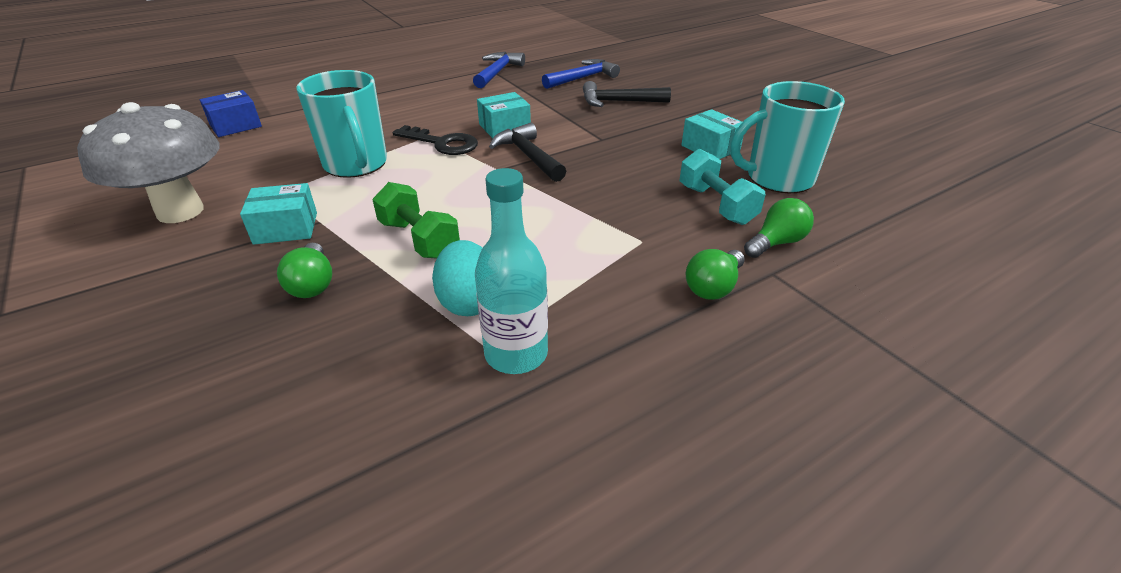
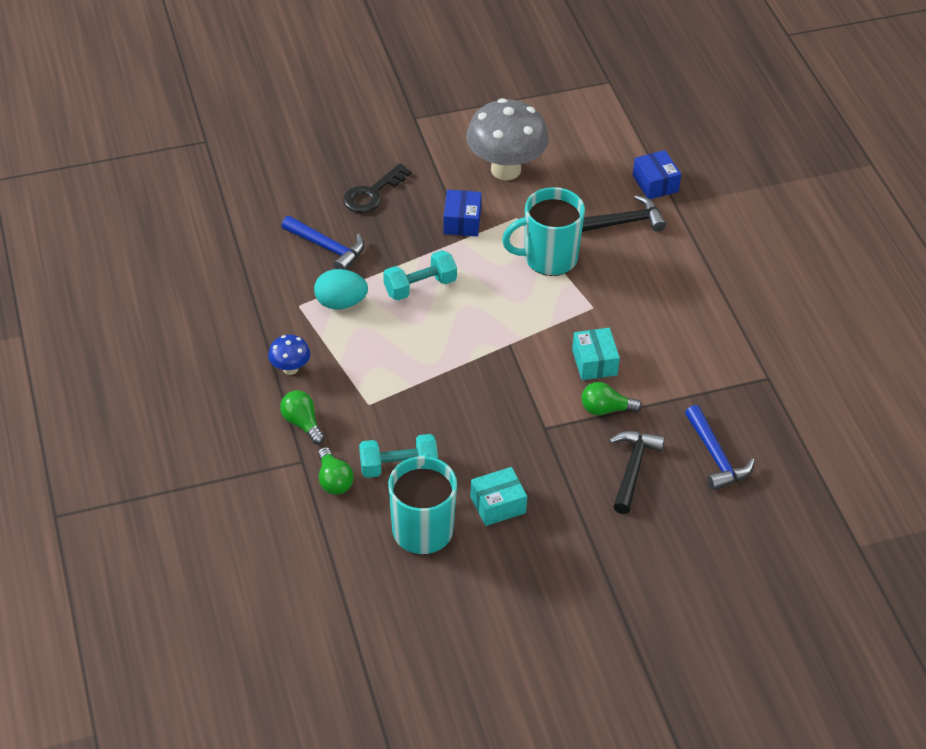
camera: 105 degrees right, 10 degrees up
(286, 228) = (462, 222): turquoise box -> blue box
(312, 284) = (390, 236): green light bulb -> green light bulb (605, 409)
(419, 239) = (420, 286): green dumbbell -> turquoise dumbbell
(442, 143) = (573, 314): black key -> black key (372, 194)
(497, 72) = (755, 382): blue hammer -> blue hammer (327, 248)
(516, 354) = (287, 316): turquoise bottle -> none
(528, 156) = (527, 368): black hammer -> black hammer (624, 222)
(624, 322) = (290, 369): none -> blue mushroom

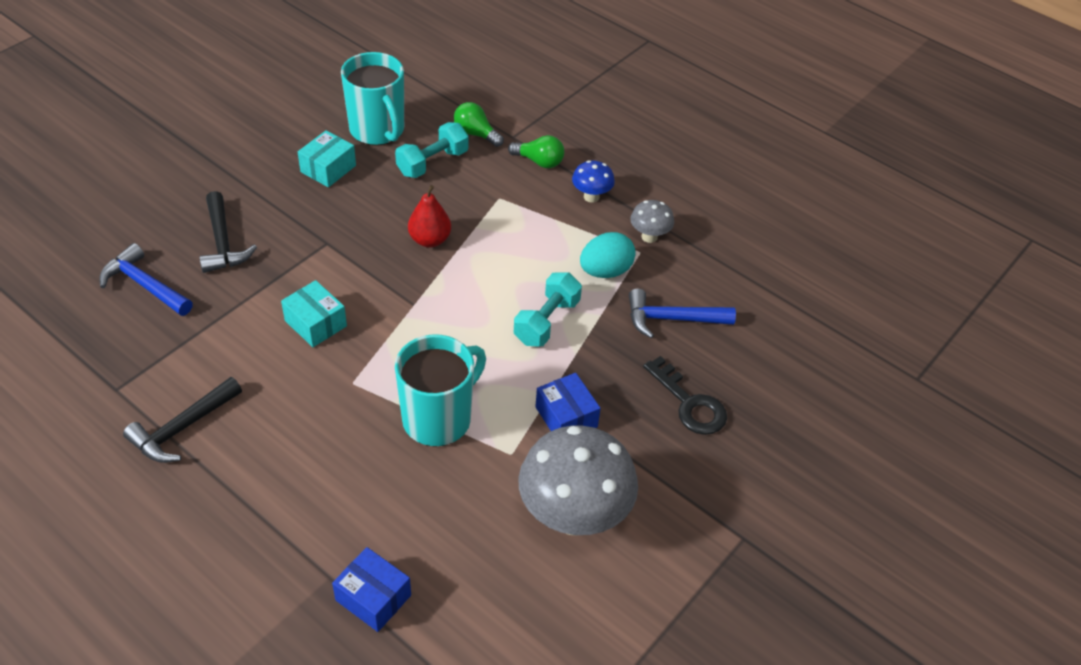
camera: 145 degrees right, 0 degrees up
(279, 313) = (649, 237): none -> grey mushroom
(372, 194) = (689, 403): black key -> black key turned 135 degrees clockwise
(457, 391) = (430, 240): none -> red pear
(605, 409) = (278, 283): green light bulb -> none
(624, 222) = (380, 513): black hammer -> black hammer (182, 428)

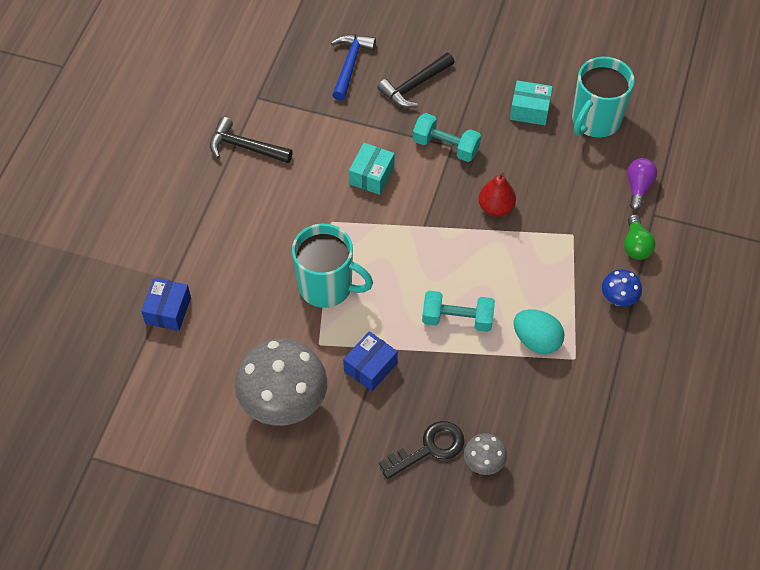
camera: 70 degrees right, 10 degrees up
(432, 163) = (582, 173): turquoise dumbbell -> turquoise dumbbell (446, 146)
(476, 134) = (638, 187): green light bulb -> purple light bulb
(649, 237) = (597, 359): grey mushroom -> grey mushroom (483, 463)
(672, 319) = (512, 407): blue hammer -> none
(689, 403) = (429, 448): black key -> black key turned 150 degrees counterclockwise

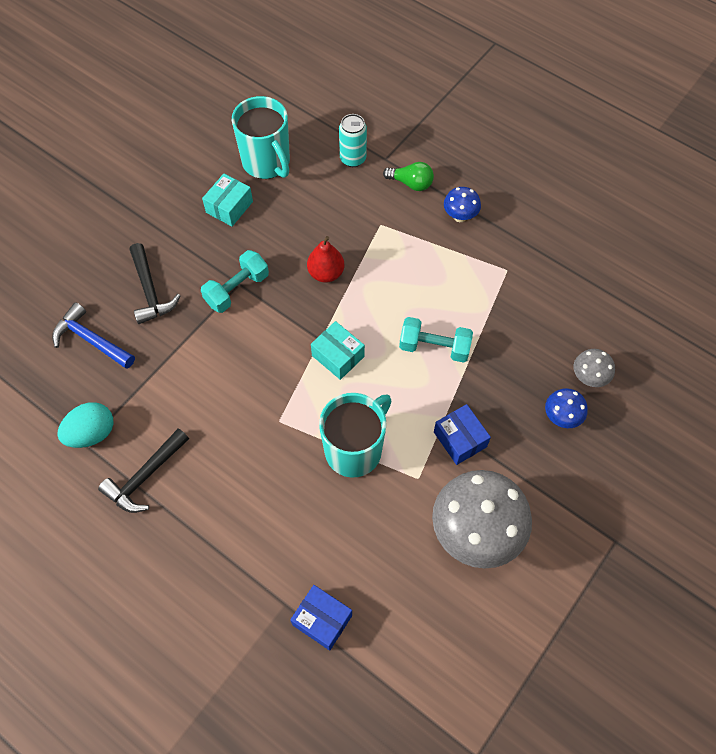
camera: 70 degrees left, 5 degrees up
(371, 175) = (240, 366): turquoise box -> turquoise box (338, 356)
(429, 448) = (561, 417): black key -> blue mushroom
(457, 319) = (434, 347): turquoise dumbbell -> turquoise dumbbell turned 75 degrees clockwise
(536, 340) = (479, 292): turquoise egg -> turquoise egg (92, 433)
(638, 187) = (353, 159): purple light bulb -> turquoise can

